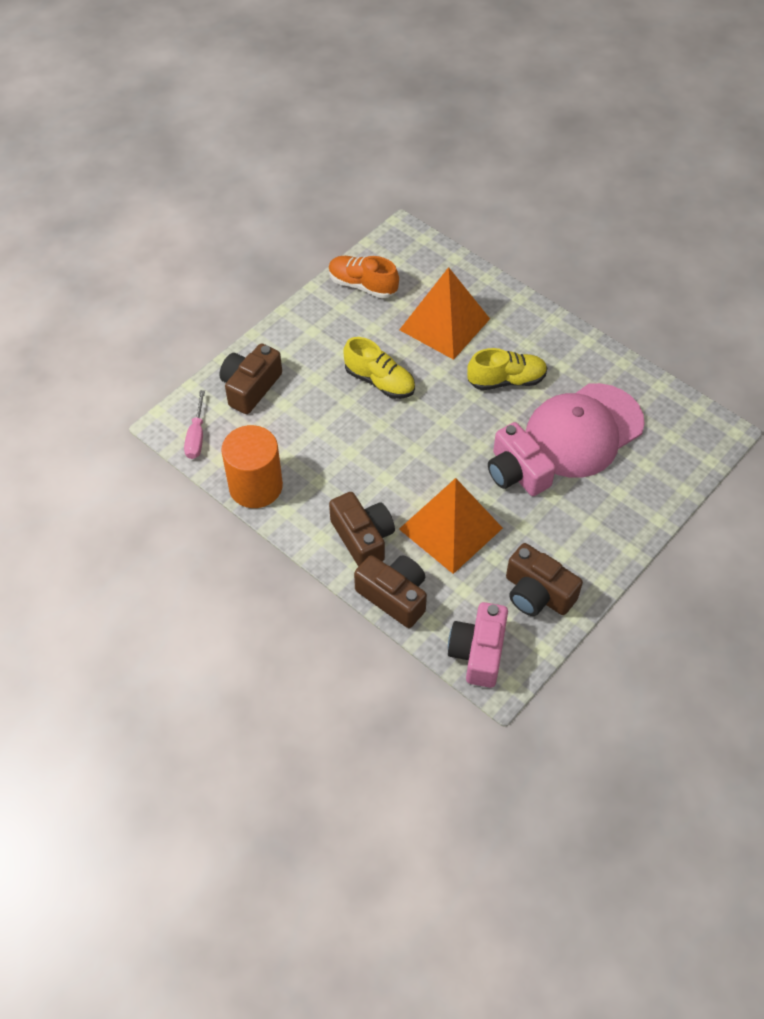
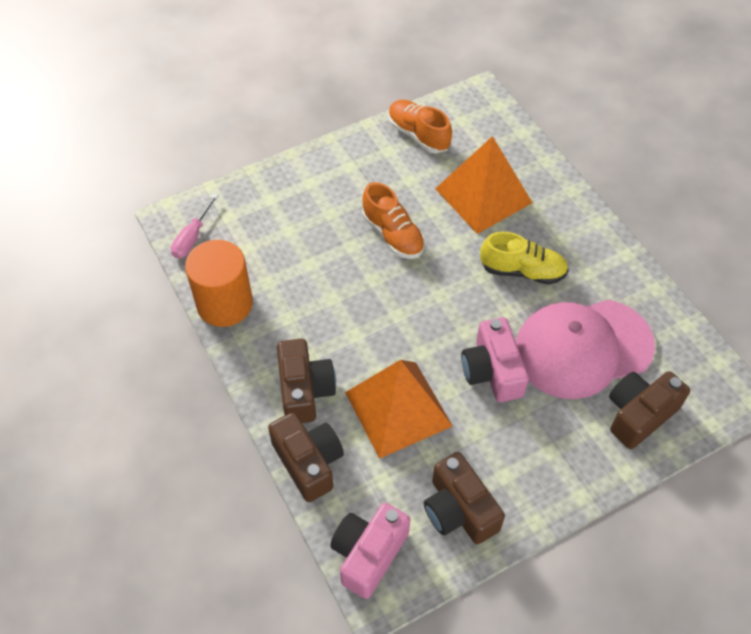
camera: 20 degrees right, 0 degrees up
(250, 387) = (265, 204): brown camera -> brown camera (639, 414)
(379, 381) = (393, 235): yellow shoe -> orange shoe

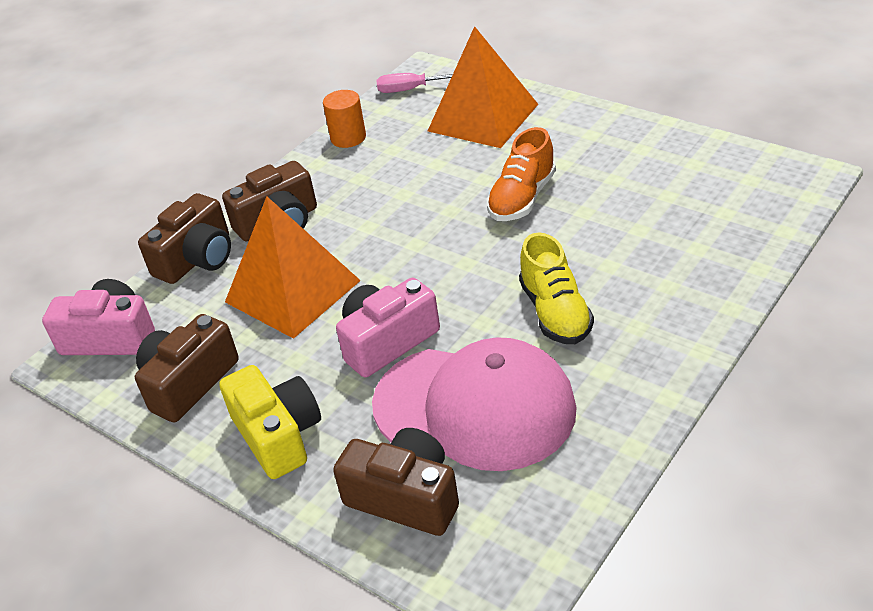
camera: 70 degrees right, 15 degrees down
(224, 304) = (348, 138): orange cylinder -> orange cylinder, size x0.59
(418, 135) = (688, 158): orange shoe -> none
(483, 195) = (645, 239): orange pyramid -> orange pyramid (483, 117)
(547, 467) = (278, 435): none -> yellow camera
(582, 348) = (475, 407): pink cap -> pink cap turned 150 degrees clockwise

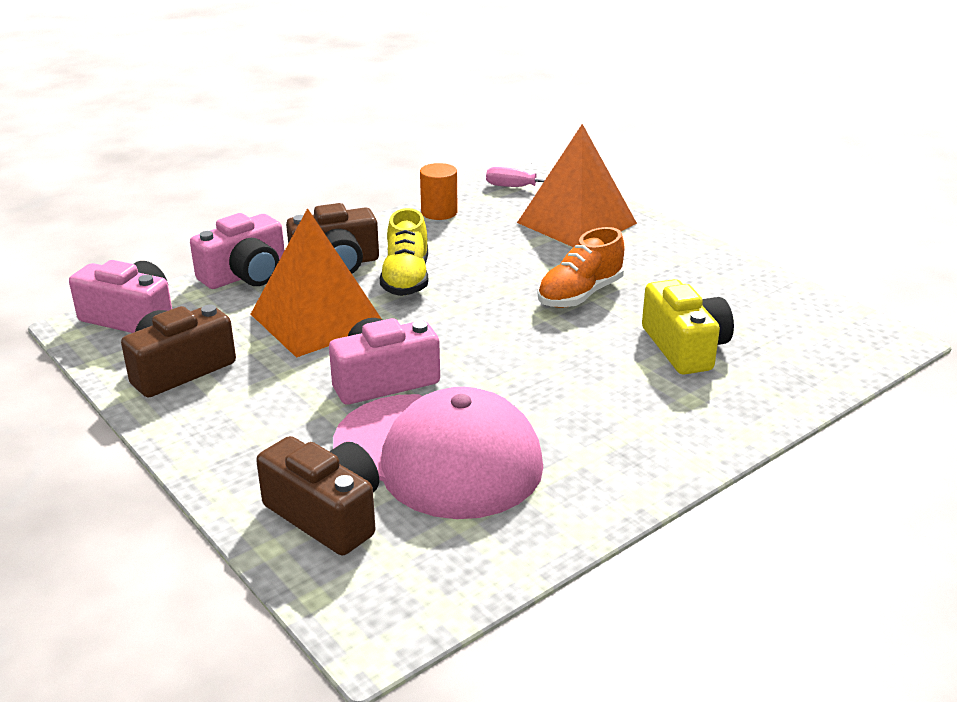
camera: 10 degrees right, 10 degrees down
(197, 258) = (245, 275): brown camera -> pink camera
(278, 435) = (236, 432): yellow camera -> yellow camera (685, 347)
(555, 312) = (562, 395): yellow shoe -> yellow shoe (406, 279)

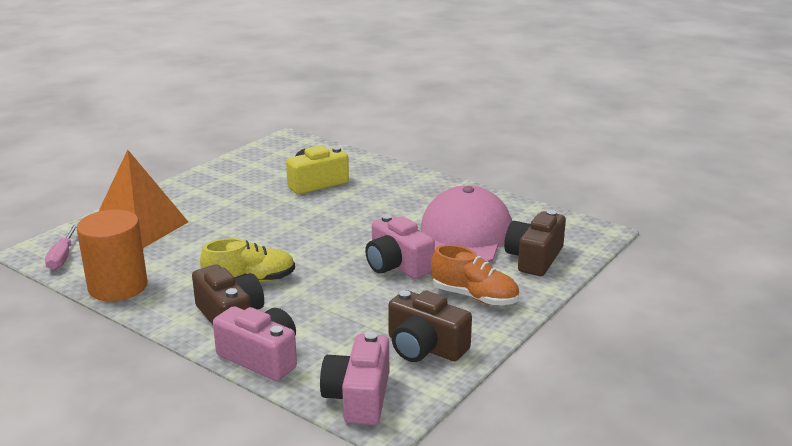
camera: 105 degrees left, 5 degrees down
(317, 320) = (327, 305): orange pyramid -> none
(439, 212) = (118, 286): orange cylinder -> orange cylinder, size x1.71
(580, 295) = (259, 216): orange shoe -> orange shoe (474, 297)

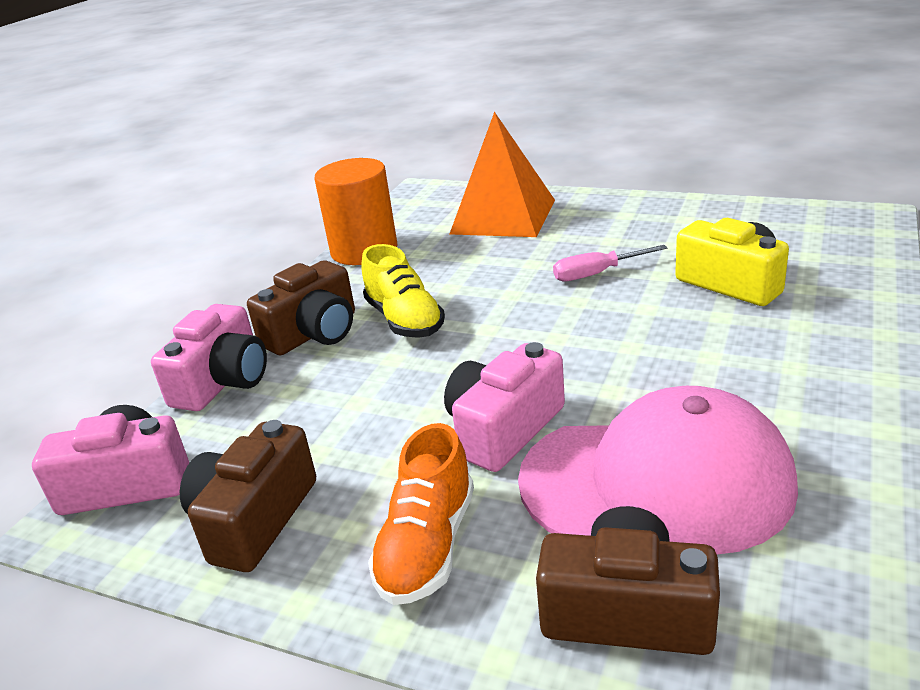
camera: 80 degrees right, 5 degrees up
(62, 257) = (415, 205): pink screwdriver -> pink screwdriver (596, 274)

